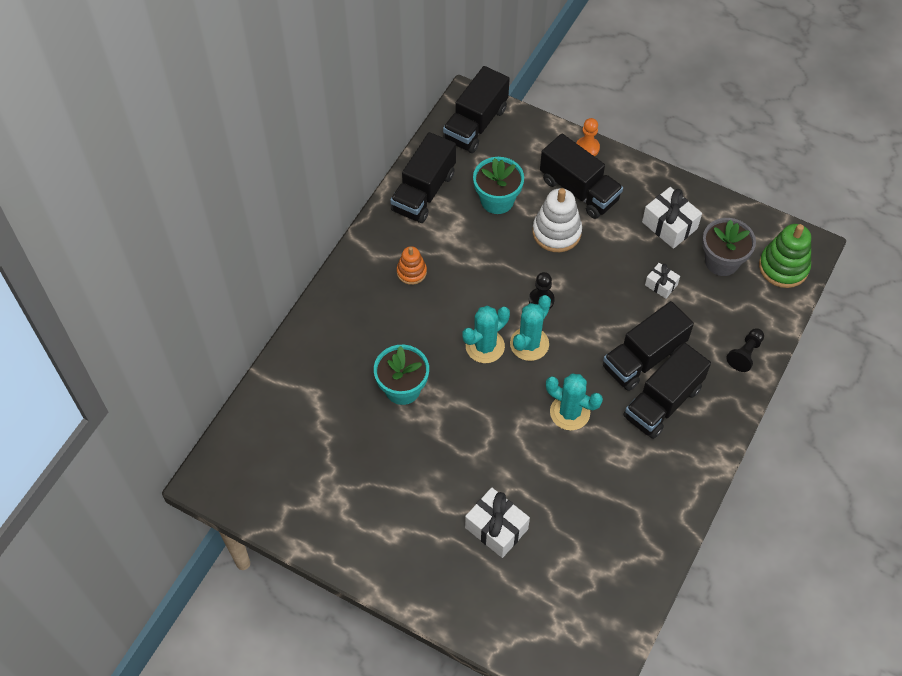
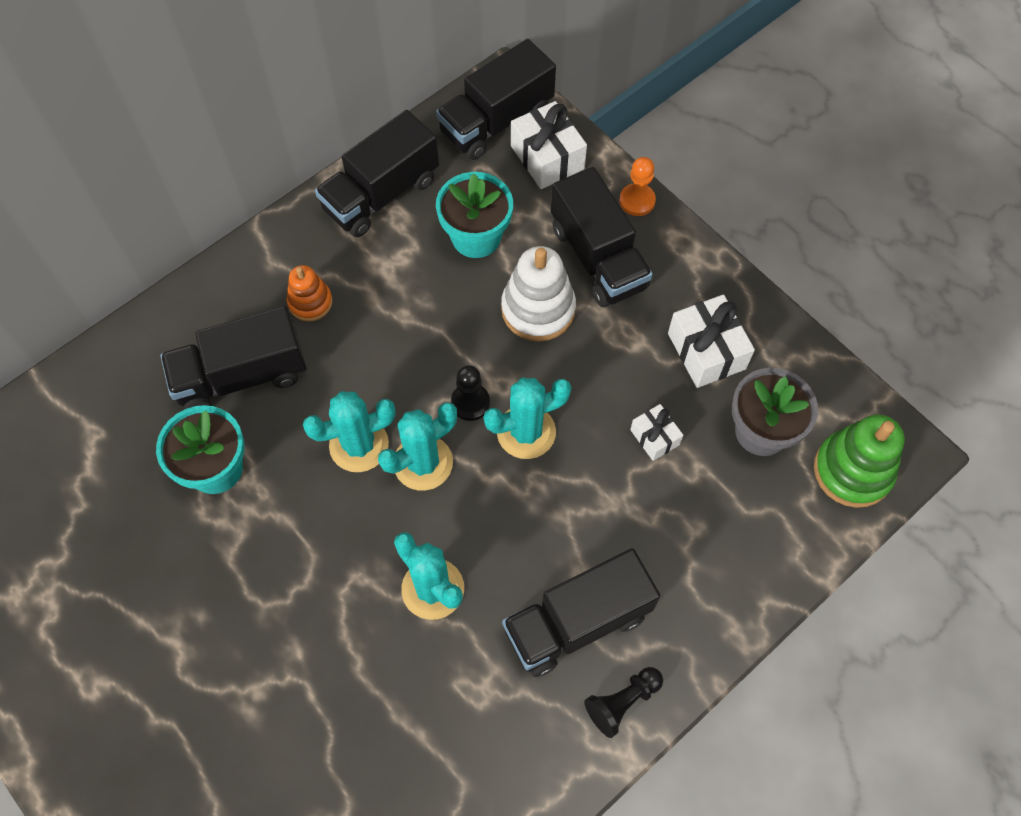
camera: 20 degrees right, 5 degrees up
(496, 528) = (242, 733): white gift -> white gift (547, 157)
(583, 306) = (526, 432): none -> turquoise cactus
(644, 358) = (579, 542): black truck -> black truck (241, 376)
(745, 354) = (736, 589): black pawn -> black pawn (622, 702)

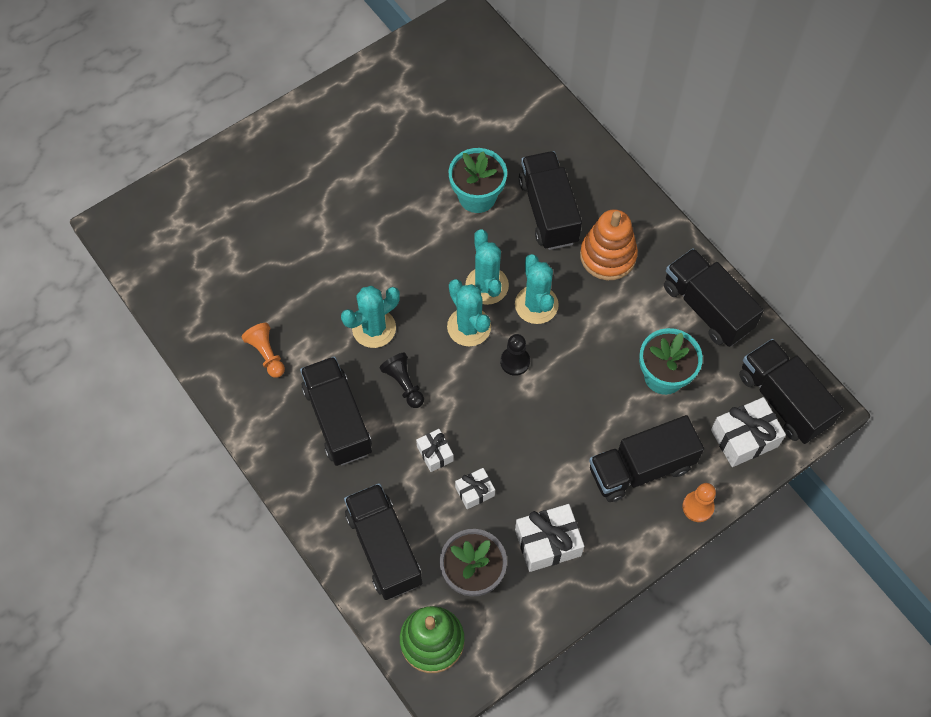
camera: 95 degrees right, 0 degrees up
(310, 302) = (608, 256): orange stacking toy -> orange stacking toy, size x1.66
(484, 741) = (266, 354): none -> orange pawn
(526, 432) = (487, 399): turquoise cactus -> turquoise cactus (536, 305)
(538, 309) = (593, 417): white stacking toy -> none
(610, 489) = (435, 453): none -> white gift
(622, 702) = (278, 443): black pawn -> black pawn (404, 384)
(748, 540) = (384, 548): none -> black truck

